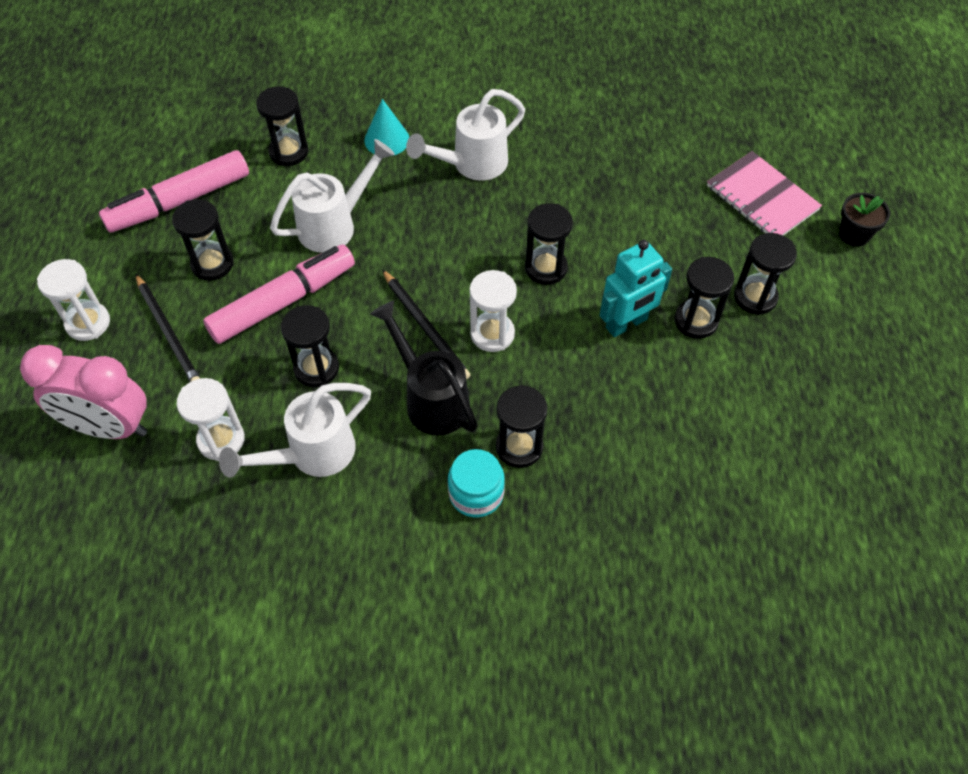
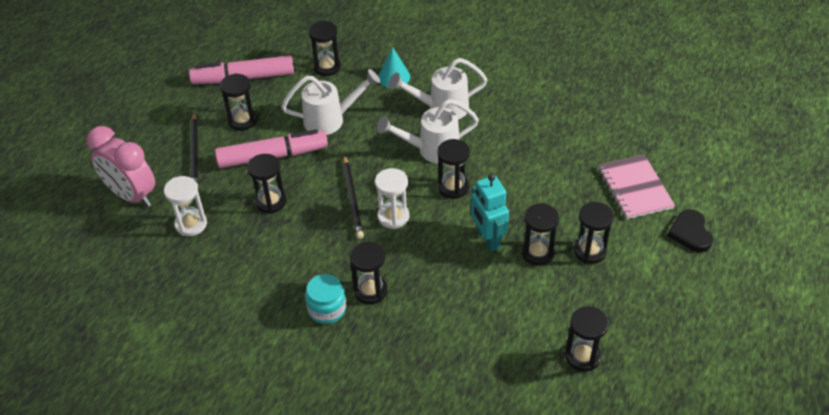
camera: 25 degrees right, 10 degrees down
(88, 323) = (152, 133): white hourglass -> none
(311, 455) = (239, 251): white watering can -> white watering can (431, 150)
(430, 398) = (331, 242): black watering can -> none
(626, 324) = (487, 239): turquoise robot -> turquoise robot turned 75 degrees clockwise
(822, 437) = (582, 356): none -> black hourglass
(854, 234) = (690, 233): black flower pot -> black heart

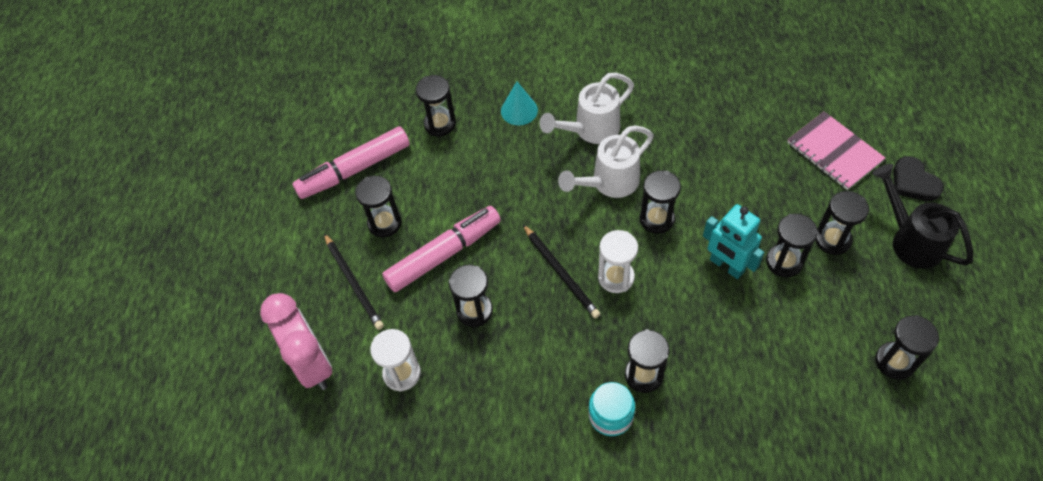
camera: 20 degrees left, 10 degrees up
(132, 195) = (312, 364): pink clock -> pink clock turned 135 degrees counterclockwise
(331, 119) = (482, 186): white watering can -> none
(657, 274) = (910, 240): none -> black watering can

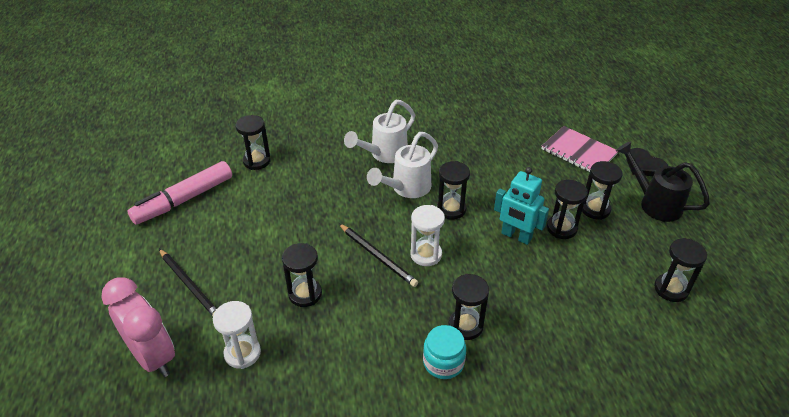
camera: 15 degrees left, 15 degrees down
(384, 223) = (215, 236): black hourglass -> none
(444, 254) = (272, 254): pink marker -> none
(519, 110) = (323, 146): turquoise cone -> none

